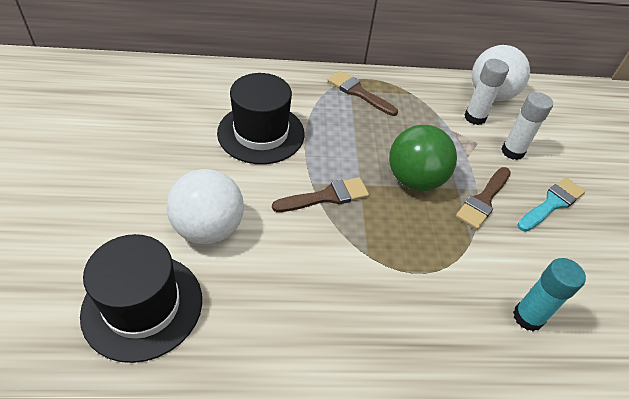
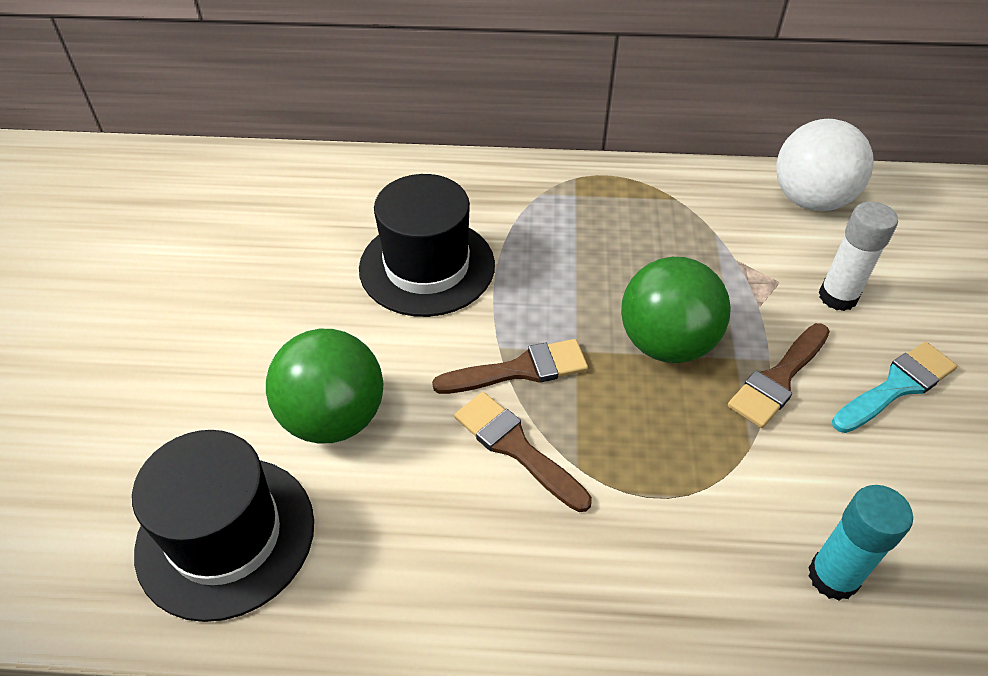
camera: 10 degrees right, 0 degrees up
(209, 228) = (333, 418): white ball -> green ball
(358, 92) = (588, 199): brown brush -> brown brush (516, 447)
(475, 117) = (779, 239): white glue stick -> none

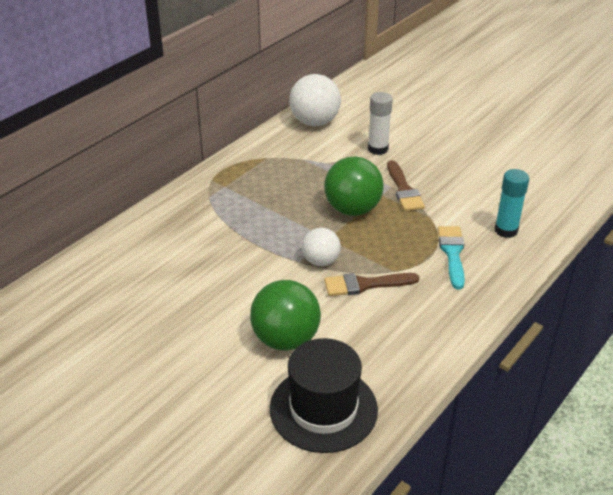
camera: 55 degrees left, 10 degrees down
(427, 266) = (215, 260): black hat -> none
(520, 370) = (321, 261): brown brush -> white ball
(897, 386) = (438, 163): turquoise brush -> turquoise brush (452, 253)

